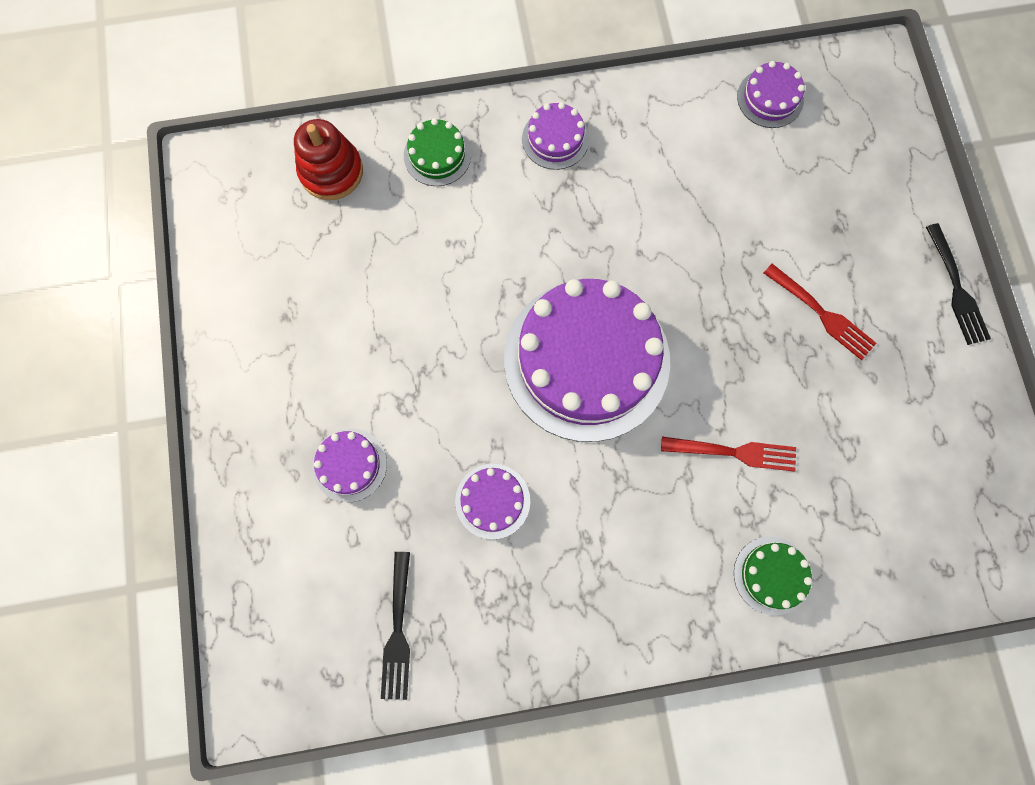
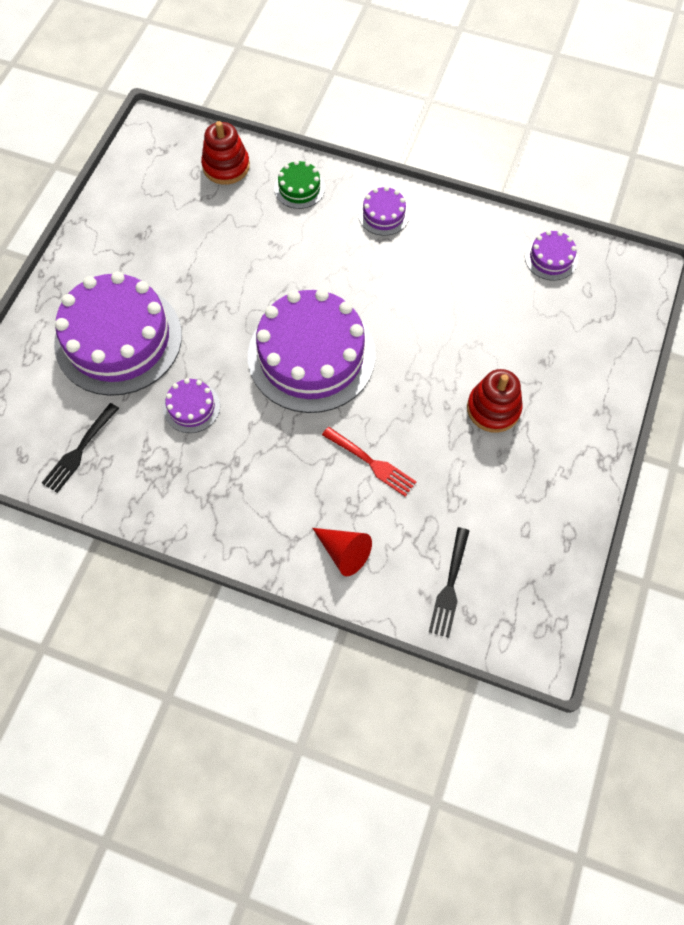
camera: 30 degrees right, 10 degrees down
(349, 465) = (118, 339): purple cake -> purple cake, size x2.30
(772, 575) = (344, 552): green cake -> red cone
(821, 313) = (493, 408): red fork -> red stacking toy
(955, 288) = (604, 442): black fork -> black fork (449, 585)

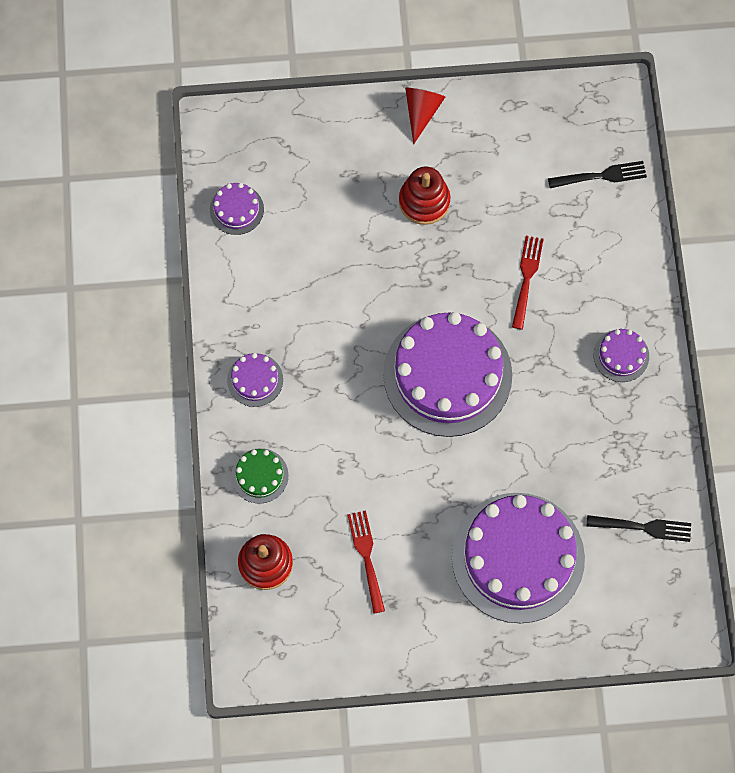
camera: 115 degrees left, 5 degrees up
(188, 233) = (367, 558): none -> red fork
(191, 407) = (552, 453): purple cake -> purple cake (621, 355)
(344, 552) = (616, 266): red cone -> red cone (421, 112)

